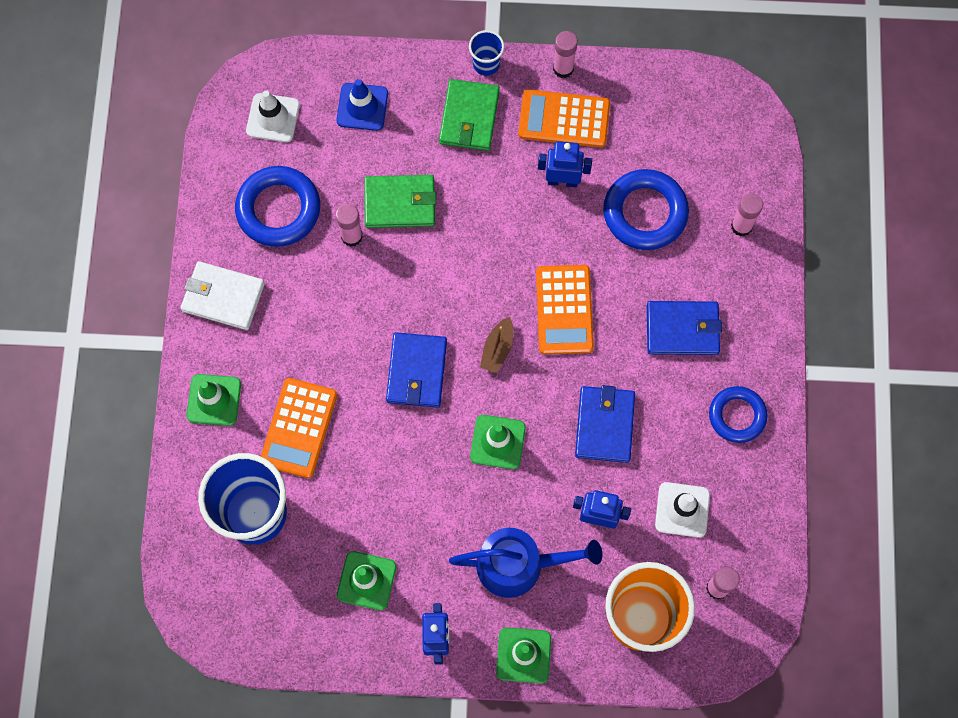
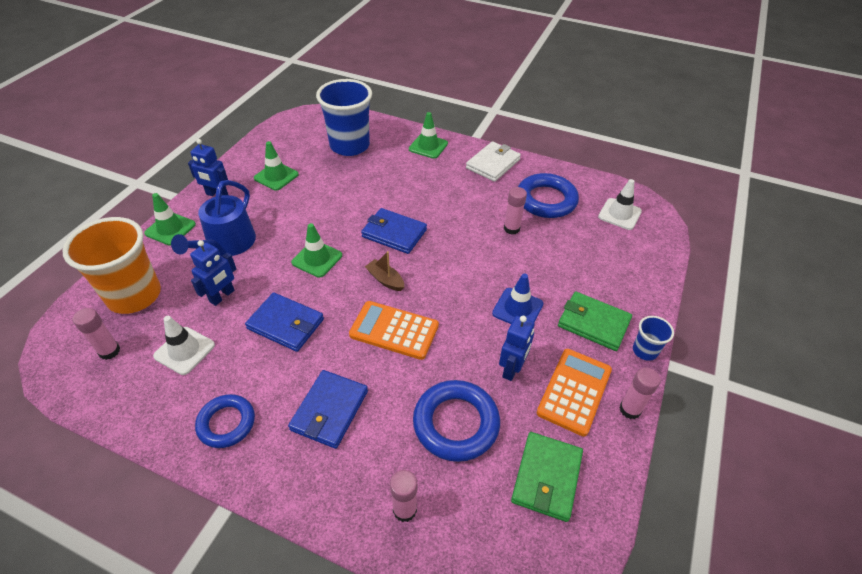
camera: 110 degrees right, 25 degrees down
(299, 428) = (389, 173): orange calculator -> none
(362, 107) = (618, 261): blue traffic cone -> blue traffic cone (517, 309)
(400, 203) = (528, 260): green wallet -> green wallet (546, 477)

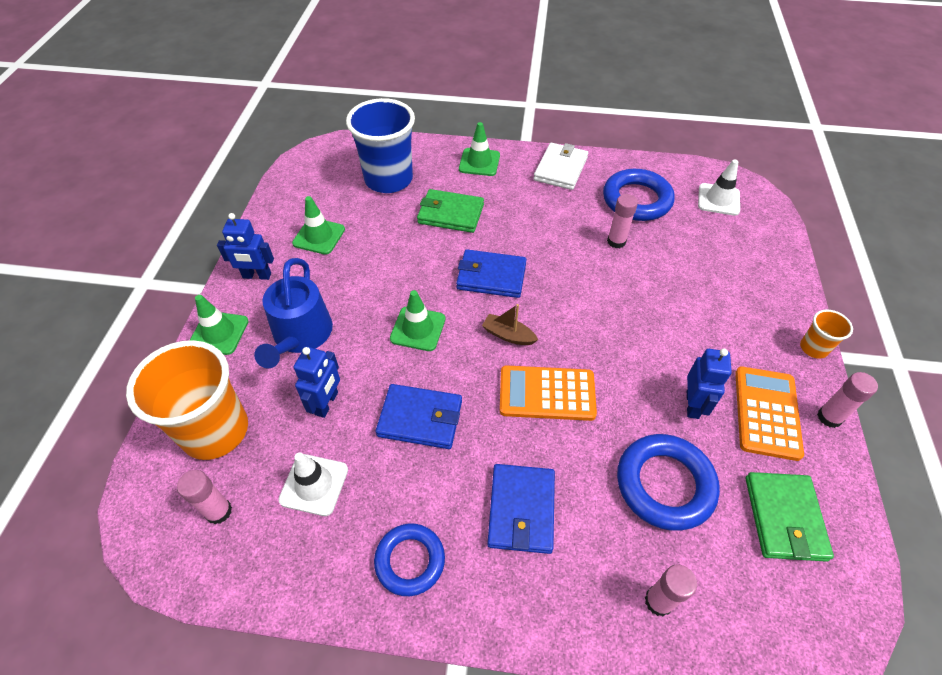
camera: 15 degrees left, 5 degrees up
(517, 309) = (666, 333): blue traffic cone -> none
(593, 323) = (749, 330): green wallet -> green wallet (450, 214)
(645, 351) = (813, 348): blue cup -> orange cup

